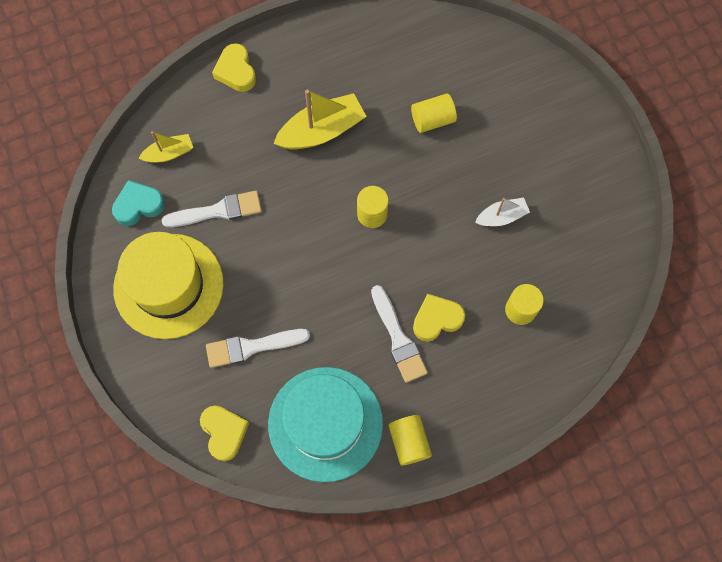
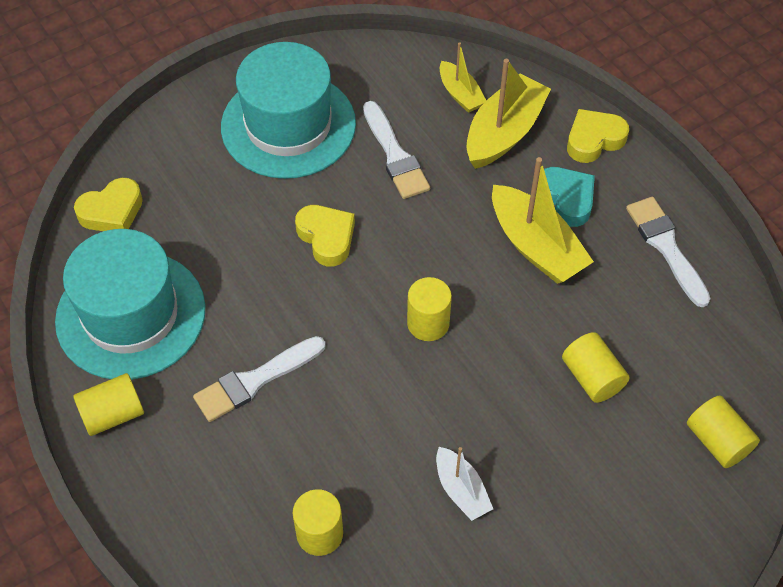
camera: 80 degrees right, 15 degrees down
(138, 205) = (385, 78): turquoise heart -> turquoise heart (566, 199)
(168, 286) = (288, 125): yellow hat -> turquoise hat
(214, 130) = (504, 132): none -> yellow boat
(252, 347) = (222, 220): white brush -> white brush (666, 247)
(436, 319) = (289, 424): yellow heart -> yellow heart (326, 237)
(489, 59) = (717, 441): none -> yellow cylinder

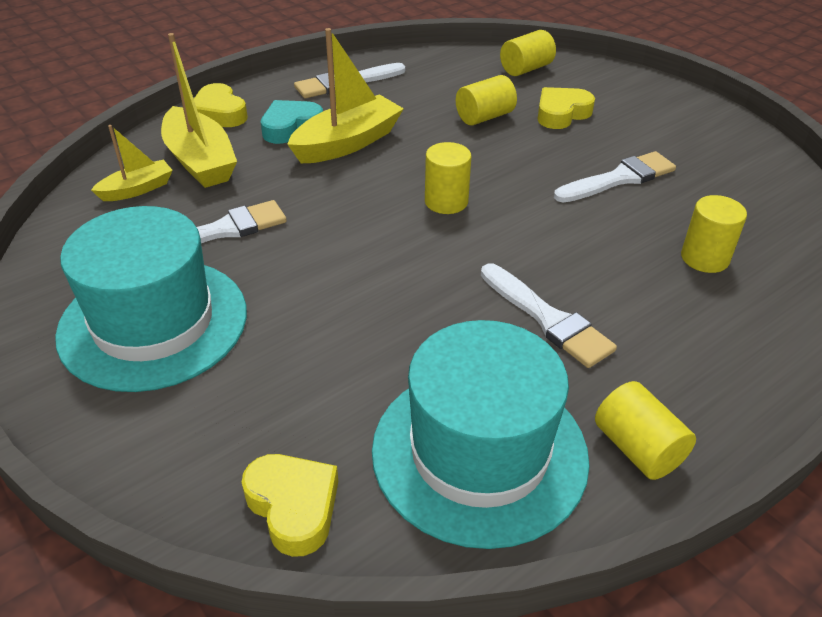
camera: 95 degrees left, 15 degrees down
(326, 237) = (340, 276): yellow heart -> yellow heart (561, 113)
(461, 490) = (619, 179): white boat -> white brush
(504, 132) = (200, 161): yellow boat -> yellow boat turned 150 degrees counterclockwise

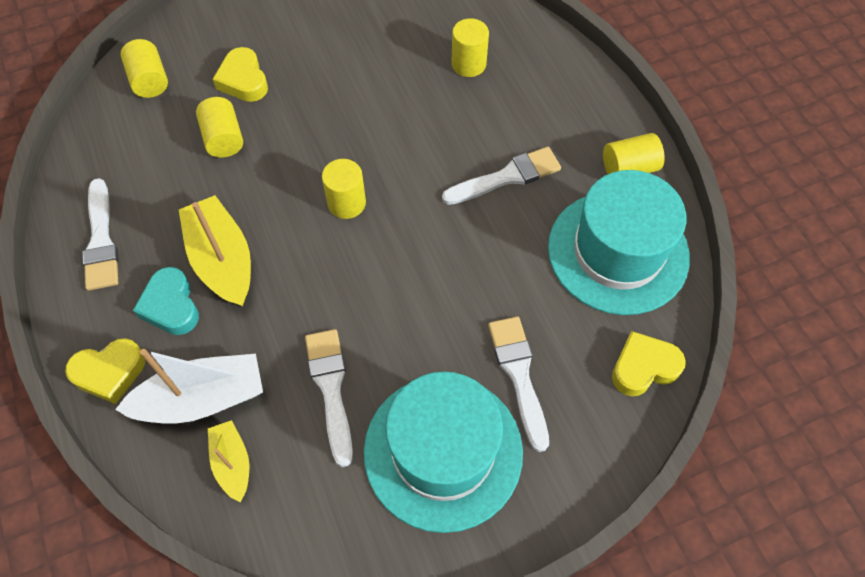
camera: 75 degrees left, 20 degrees up
(200, 161) = (202, 399): yellow boat -> white boat
(619, 179) = (357, 76): white brush -> white brush (519, 375)

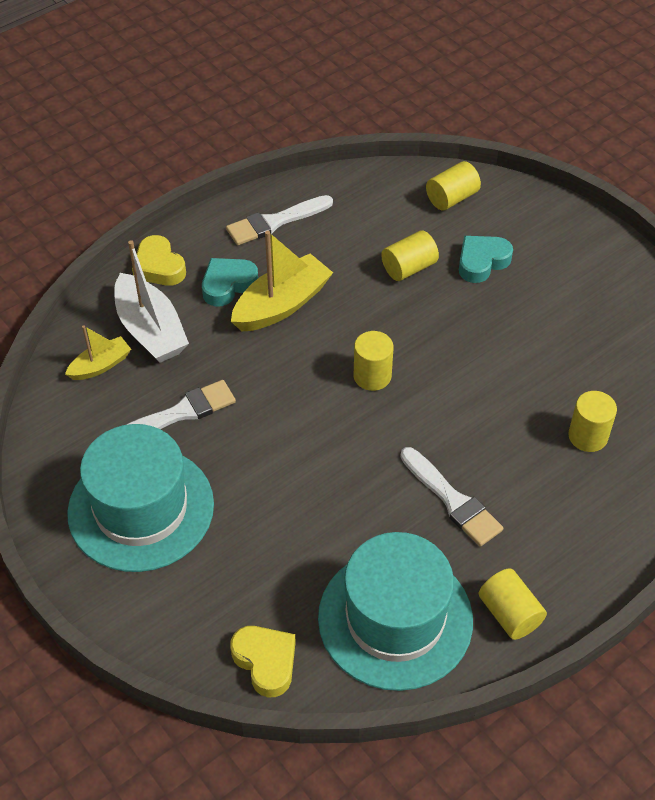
camera: 75 degrees right, 10 degrees down
(243, 80) = (482, 262): yellow heart -> turquoise heart
(519, 375) = (229, 553): white brush -> none

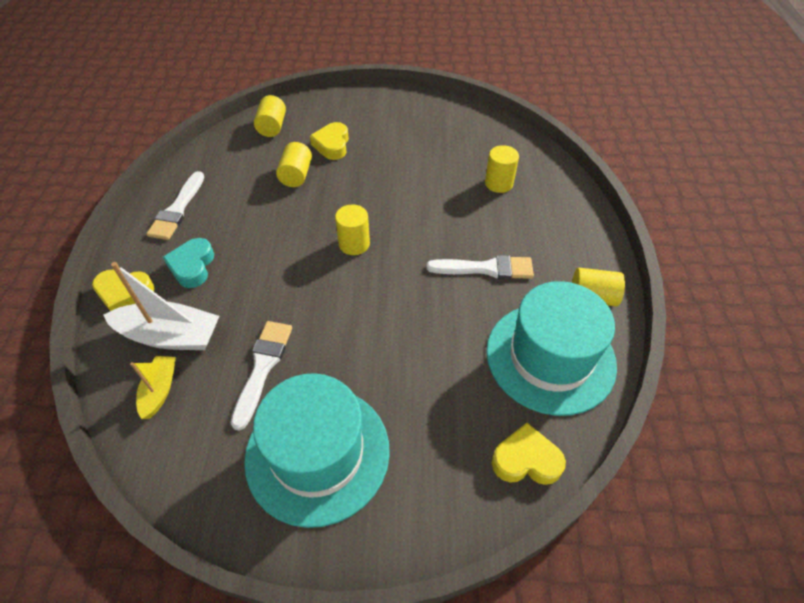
camera: 50 degrees left, 0 degrees up
(282, 305) = (245, 250): yellow boat -> none
(482, 262) = (332, 145): turquoise heart -> yellow heart

